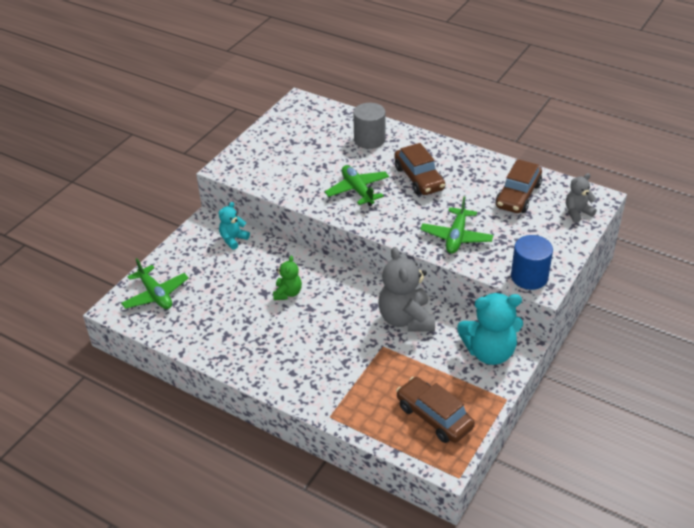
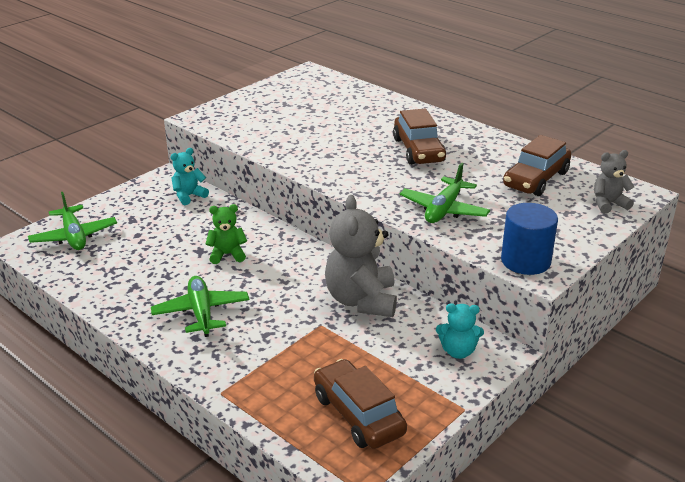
camera: 10 degrees right, 10 degrees down
(287, 293) = (227, 255): green teddy bear -> green teddy bear turned 120 degrees counterclockwise
(357, 190) = (340, 153): green plane -> green plane (201, 312)
(369, 139) = (374, 111): grey cylinder -> none
(489, 352) = (458, 351): turquoise teddy bear -> turquoise teddy bear, size x0.54

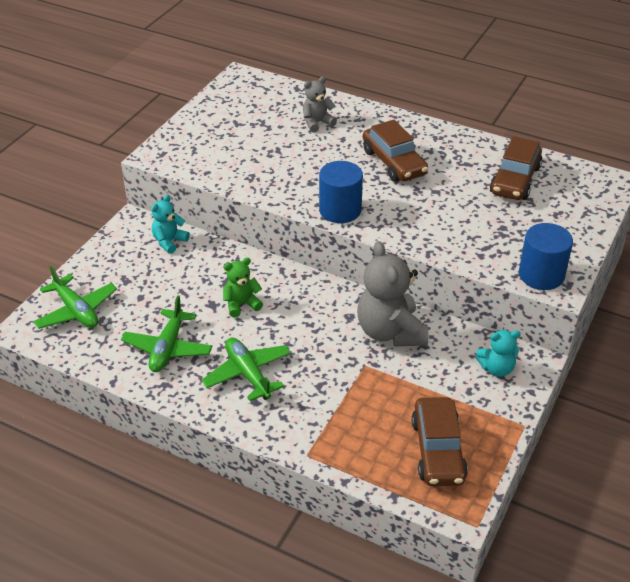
camera: 15 degrees left, 10 degrees up
(344, 179) = (340, 210): none -> blue cylinder
(358, 414) = (437, 450): brown car -> brown car turned 135 degrees counterclockwise
(444, 210) = (447, 230): green plane -> green plane (167, 348)
(608, 204) = (588, 198): grey teddy bear -> grey teddy bear (317, 123)

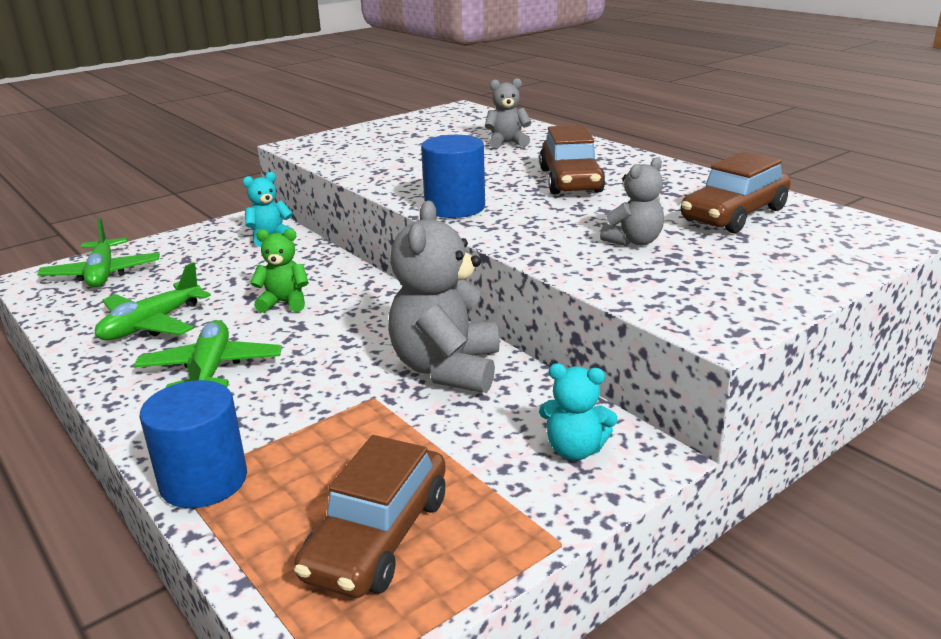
camera: 25 degrees right, 15 degrees down
(473, 221) = (634, 241): none -> grey teddy bear
(541, 275) = (697, 311): blue cylinder -> blue cylinder (204, 480)

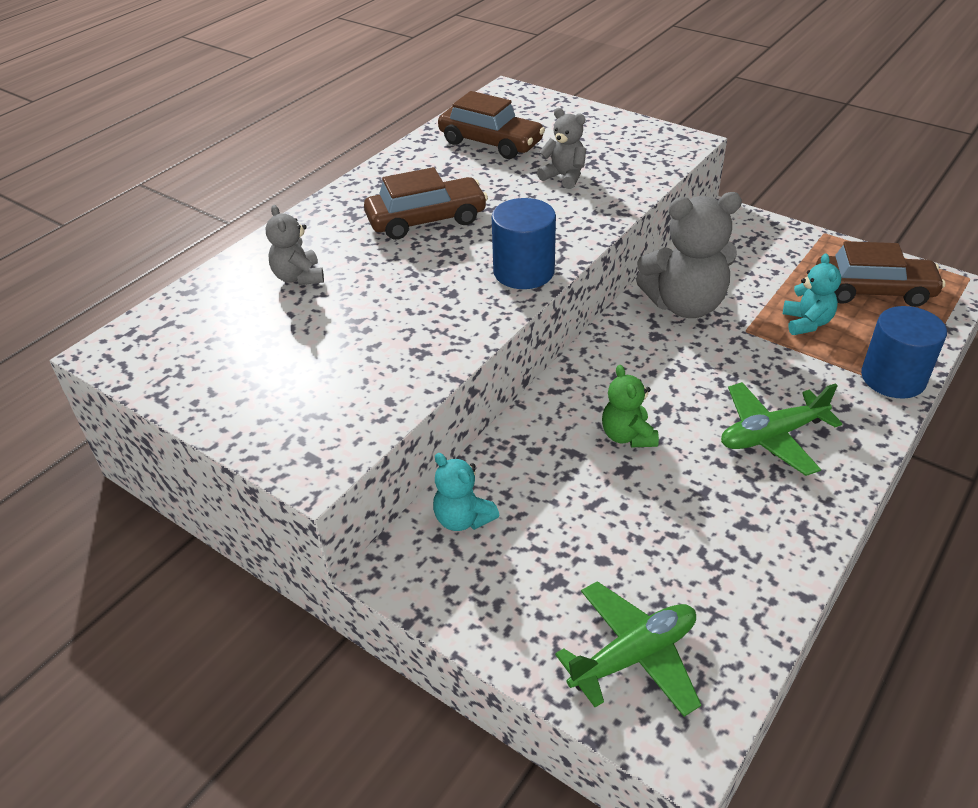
camera: 105 degrees left, 15 degrees up
(151, 325) = (725, 524): green plane -> none
(575, 449) = (742, 238): turquoise teddy bear -> turquoise teddy bear (806, 323)

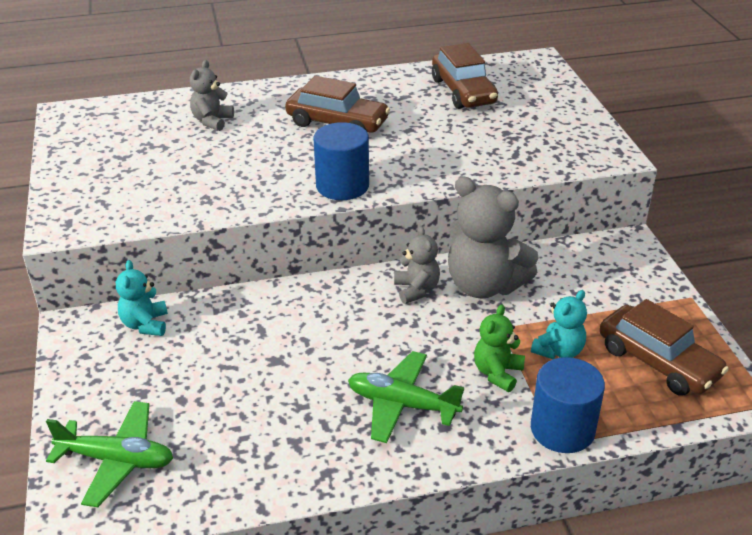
camera: 40 degrees right, 5 degrees down
(564, 177) = (475, 138): grey teddy bear -> grey teddy bear (416, 290)
(627, 436) = (308, 342): green teddy bear -> green teddy bear (497, 373)

